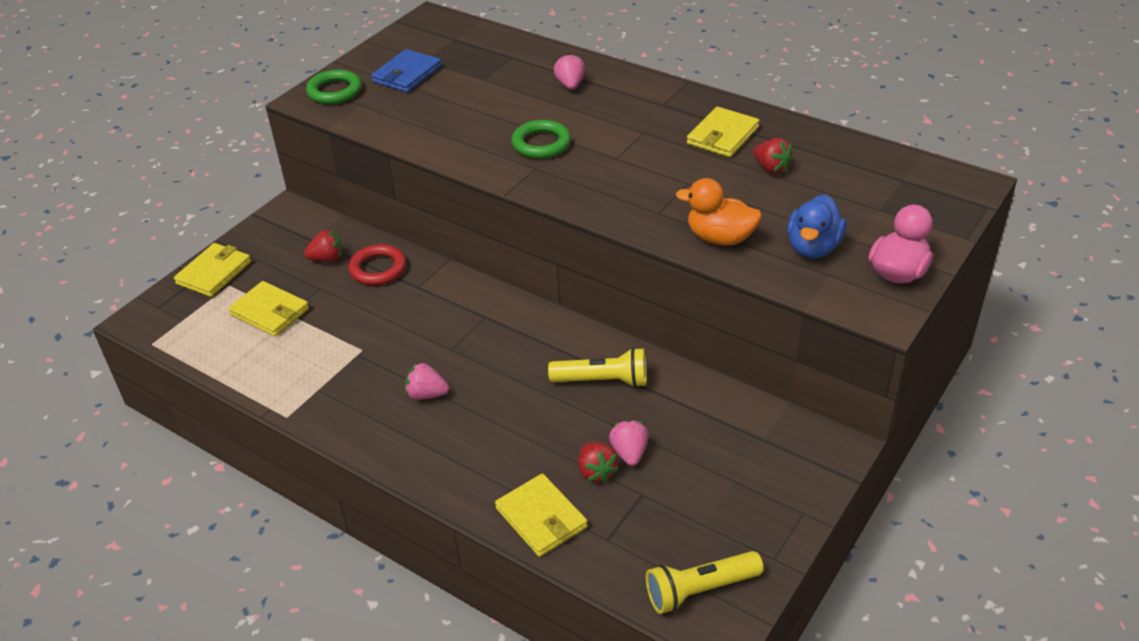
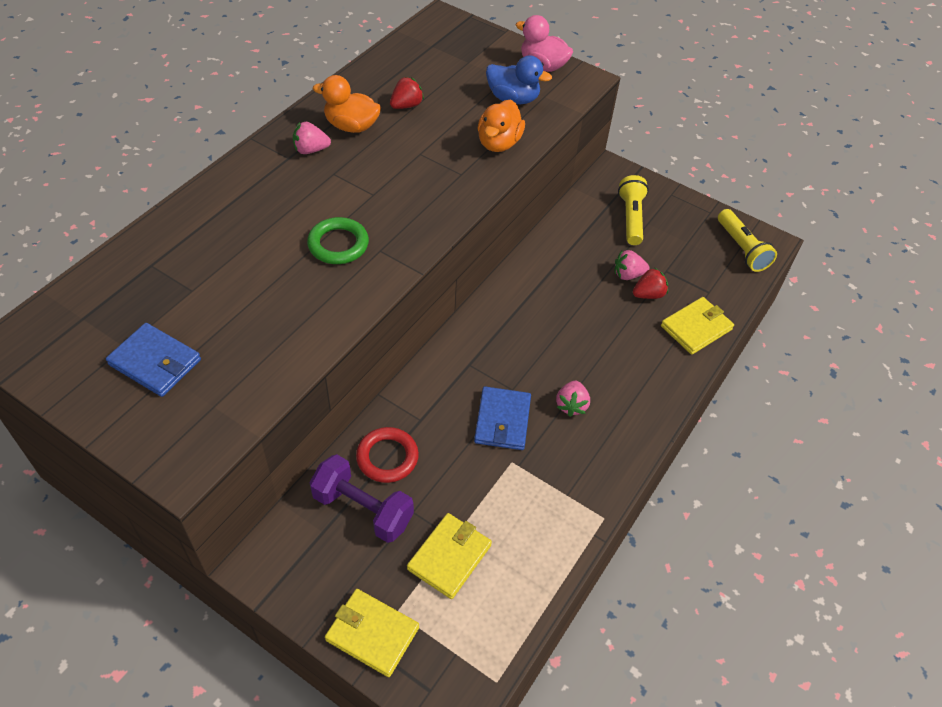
camera: 95 degrees left, 10 degrees up
(327, 259) = (363, 509): red strawberry -> purple dumbbell
(334, 91) = (171, 437): green ring -> none
(411, 342) = (502, 420): none -> blue wallet
(570, 85) = (230, 219): pink strawberry -> pink strawberry (311, 150)
(602, 381) = (552, 286): yellow flashlight -> yellow flashlight (631, 218)
(722, 136) = (351, 126): yellow wallet -> orange duck

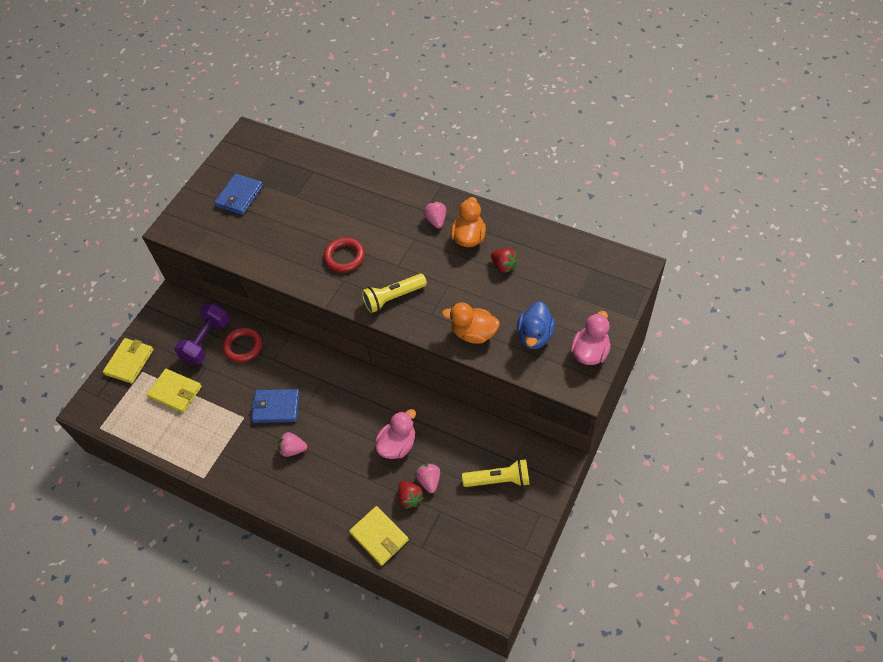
camera: 90 degrees right, 5 degrees up
(338, 244) = (344, 257): green ring -> red ring
(578, 297) = (397, 445): none -> pink duck
(741, 248) = (481, 577): yellow flashlight -> yellow flashlight (393, 298)

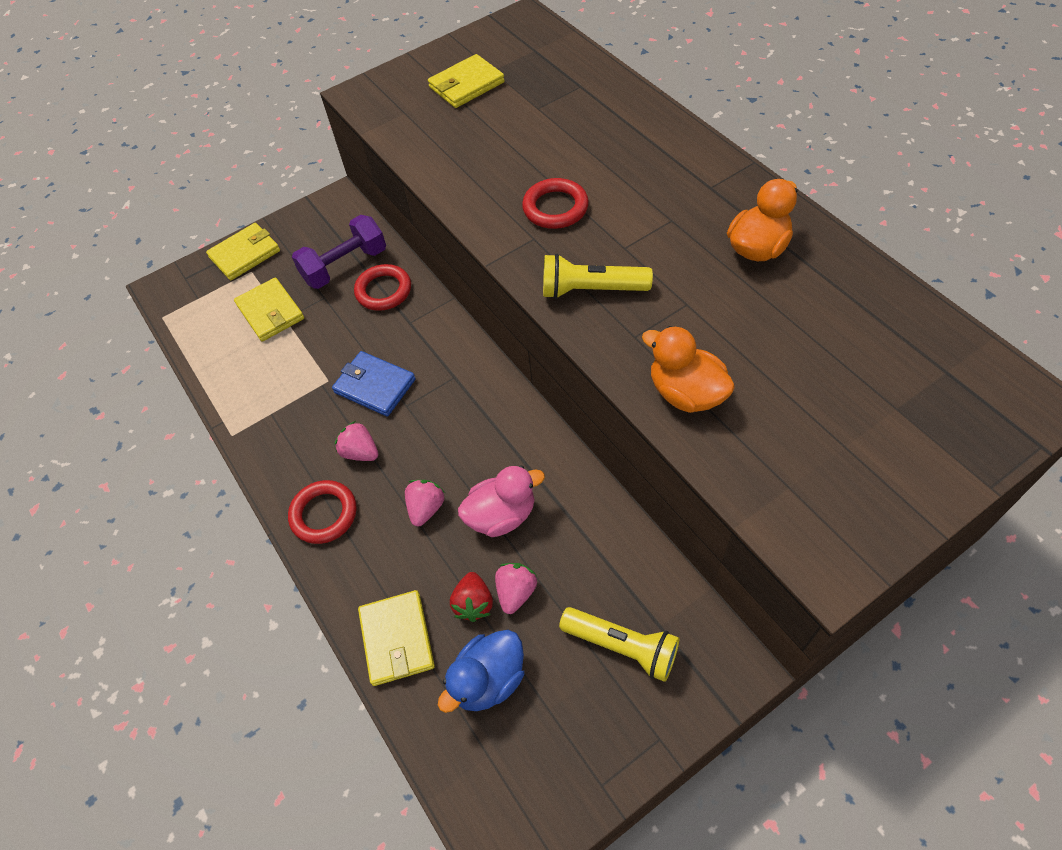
camera: 30 degrees right, 0 degrees up
(239, 196) = (466, 85): blue wallet -> yellow wallet
(294, 494) = (324, 514): none -> red ring
(436, 220) = (719, 206): pink strawberry -> pink strawberry (426, 508)
(503, 266) = (792, 310): red strawberry -> none
(534, 336) = (788, 441): blue duck -> blue duck (488, 680)
(590, 352) = (876, 512): pink duck -> none

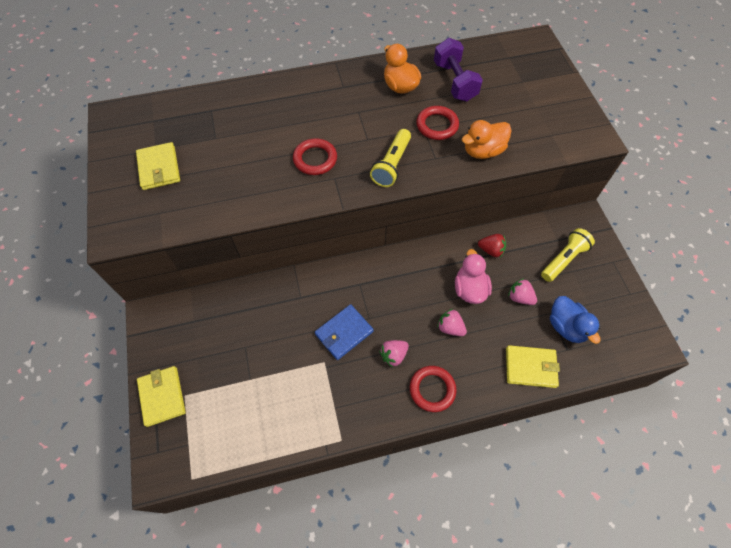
camera: 75 degrees left, 5 degrees up
(270, 312) = (237, 388): yellow wallet -> none
(345, 266) = (223, 325): purple dumbbell -> purple dumbbell (454, 82)
(383, 291) = (262, 305): red ring -> red ring (437, 125)
(473, 603) = (520, 320): red strawberry -> red strawberry (491, 250)

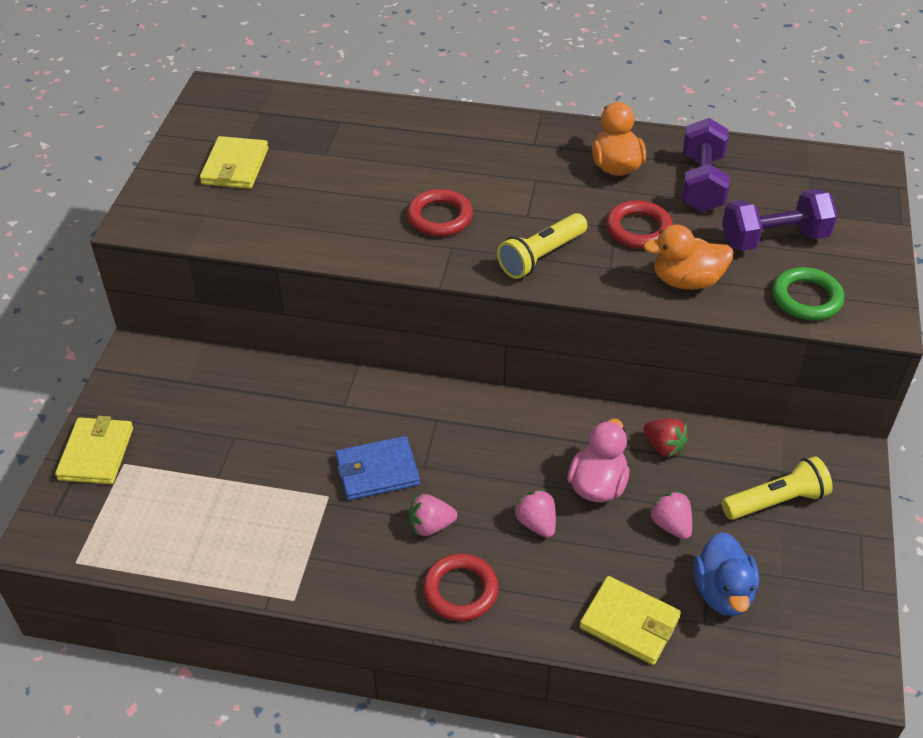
camera: 25 degrees right, 15 degrees down
(514, 105) = (774, 239): none -> purple dumbbell
(552, 138) = (806, 298): none -> green ring

